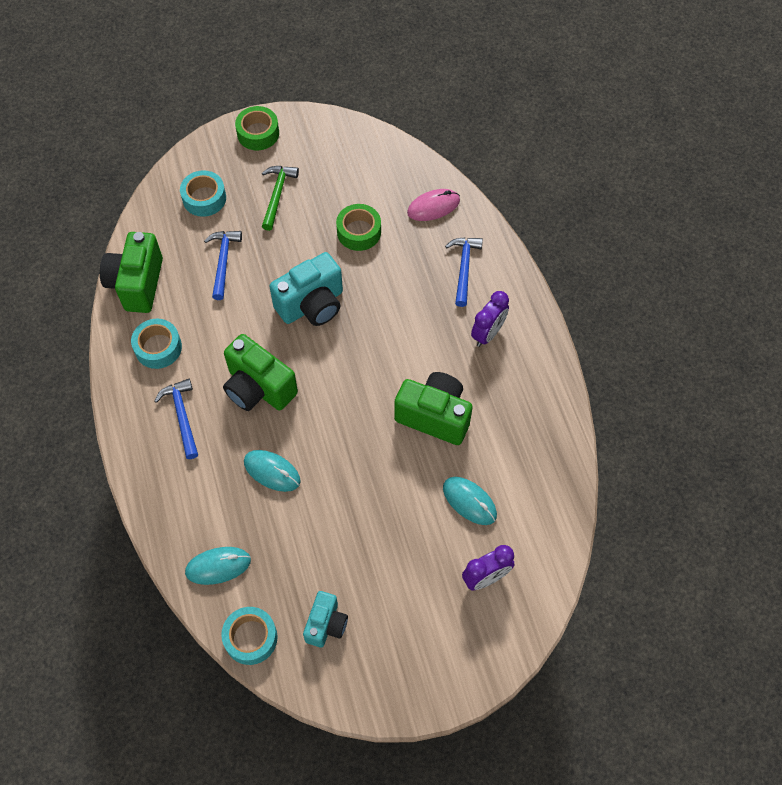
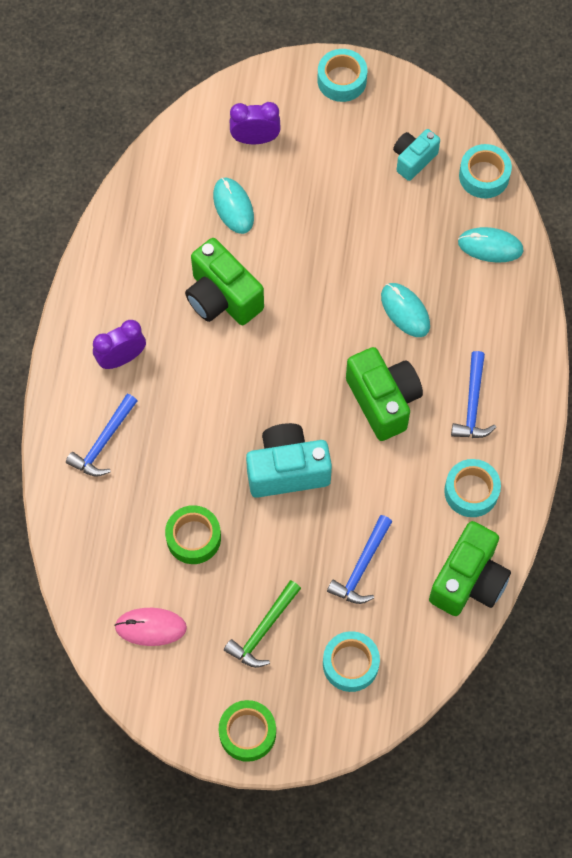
camera: 155 degrees left, 5 degrees up
(433, 207) = (93, 533): pink mouse -> pink mouse (151, 627)
(435, 682) = (342, 80): none -> turquoise tape

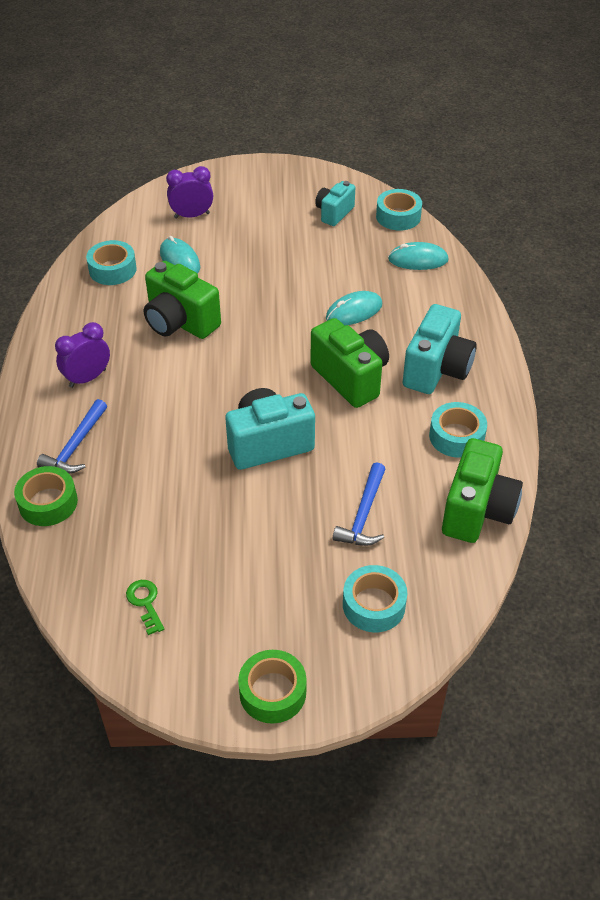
camera: 10 degrees left, 20 degrees down
(151, 627) = (145, 603): pink mouse -> green key
(193, 538) = (181, 514): green tape -> green tape (48, 502)
(263, 630) = (271, 587): green hammer -> none
(342, 80) = (260, 173): turquoise tape -> turquoise tape (112, 269)
(405, 311) = (354, 311): turquoise mouse -> turquoise mouse turned 75 degrees counterclockwise
(472, 404) = (436, 370): blue hammer -> turquoise camera

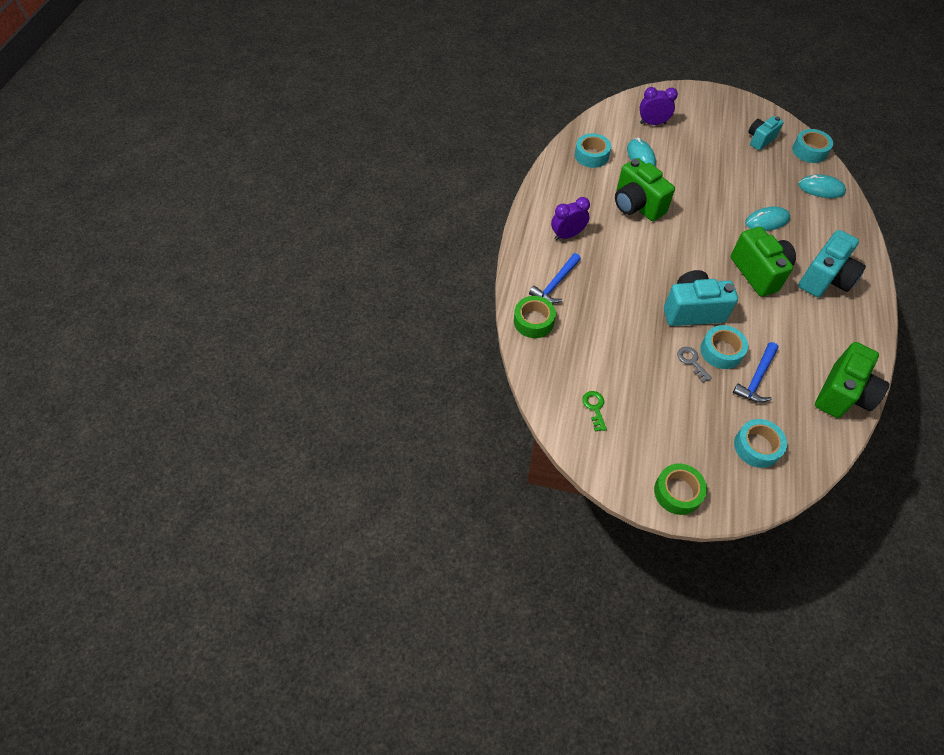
camera: 15 degrees right, 10 degrees up
(274, 511) = (692, 362): none -> grey key
(456, 436) = (834, 334): turquoise tape -> turquoise tape (721, 351)

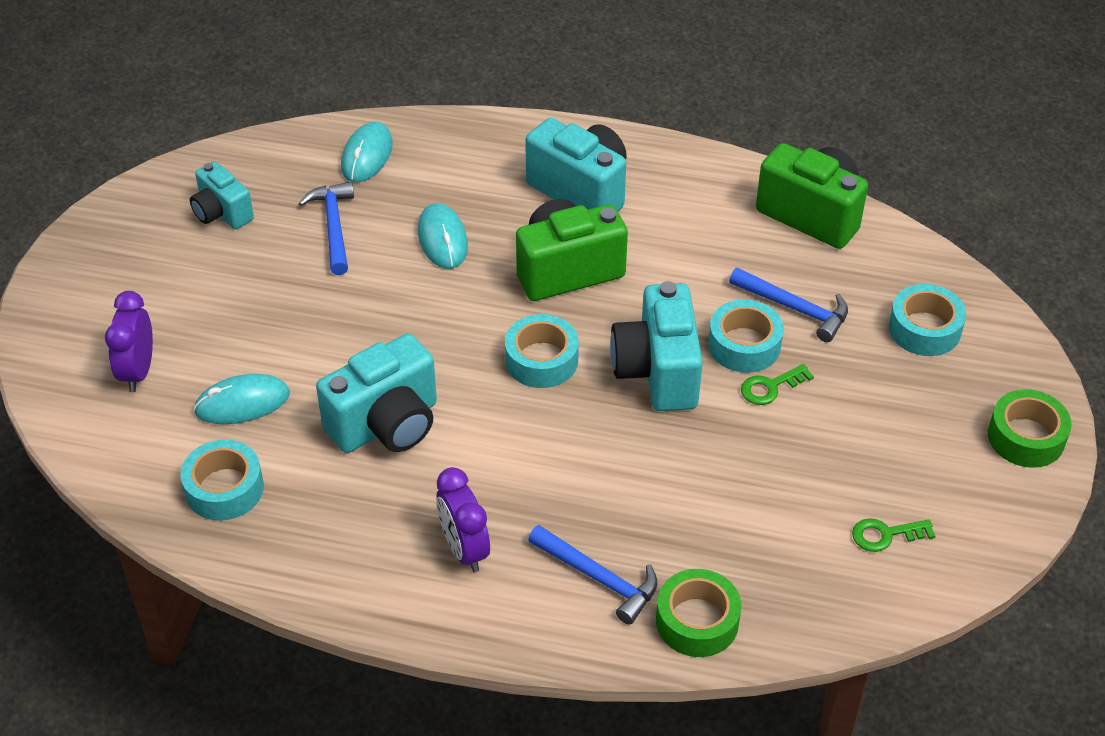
camera: 90 degrees left, 10 degrees down
(636, 205) = (386, 424): green camera -> turquoise camera
(692, 362) = (770, 387): grey key -> green key
(763, 179) = (334, 227): none -> blue hammer
(809, 151) = (265, 152): turquoise tape -> turquoise tape (541, 360)

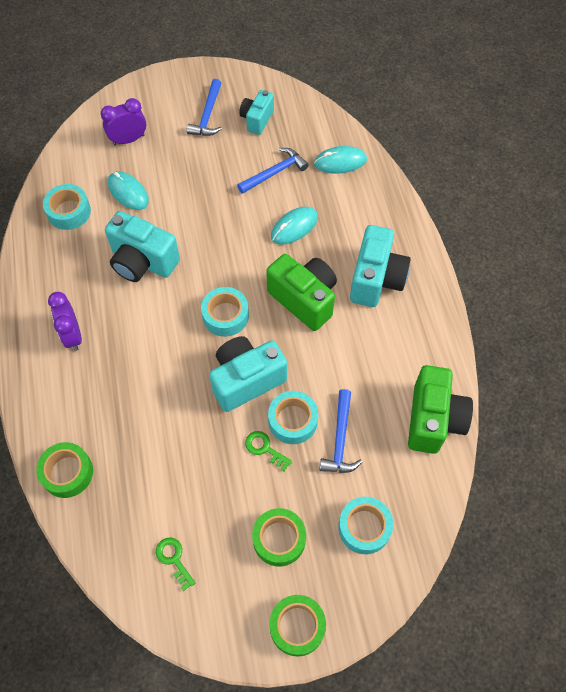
camera: 65 degrees right, 15 degrees up
(464, 549) = (73, 335): purple clock -> purple clock turned 60 degrees counterclockwise
(599, 578) = (78, 409): blue hammer -> blue hammer (207, 115)
(904, 416) = (279, 539): none -> green tape

